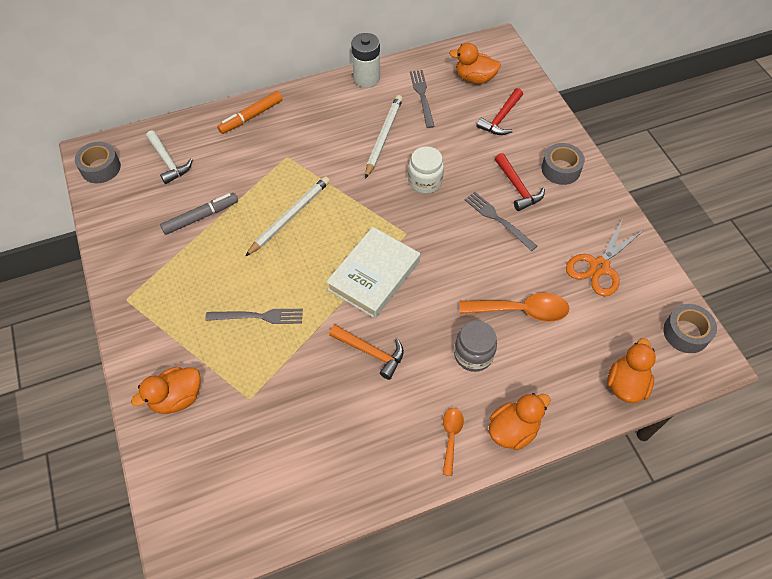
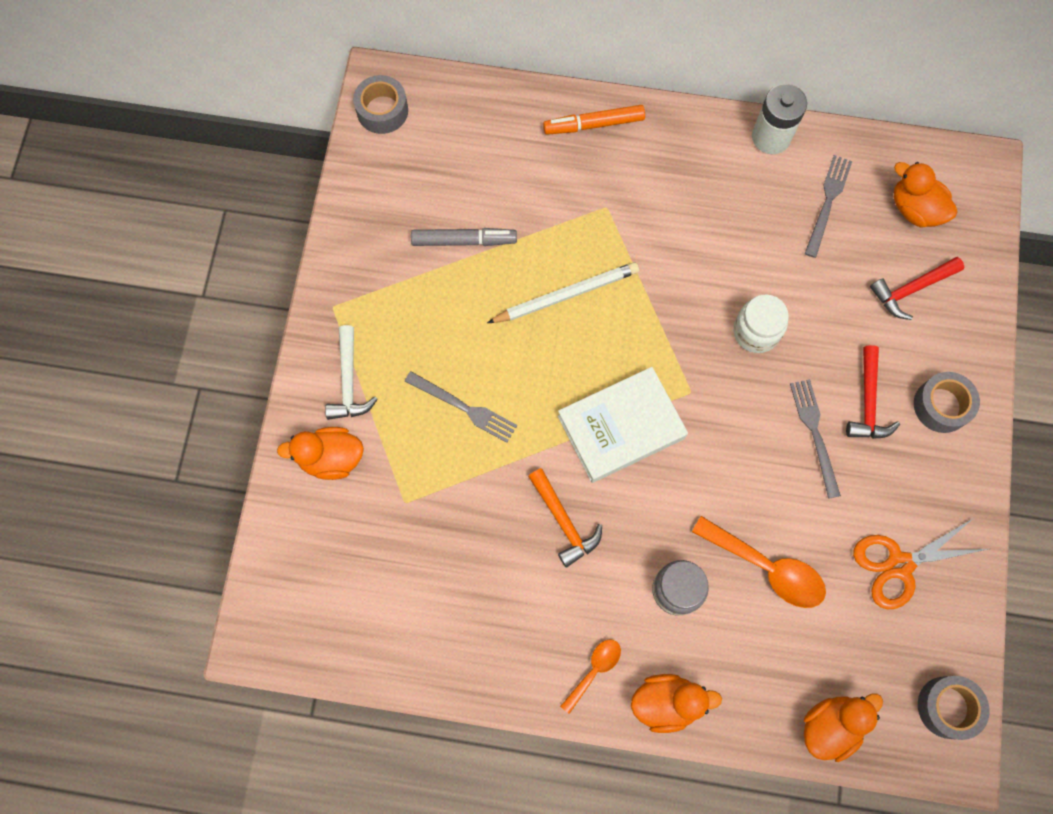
camera: 30 degrees right, 15 degrees up
(168, 162) = (463, 142): white hammer -> white hammer (349, 382)
(383, 137) = (742, 239): white pencil -> none

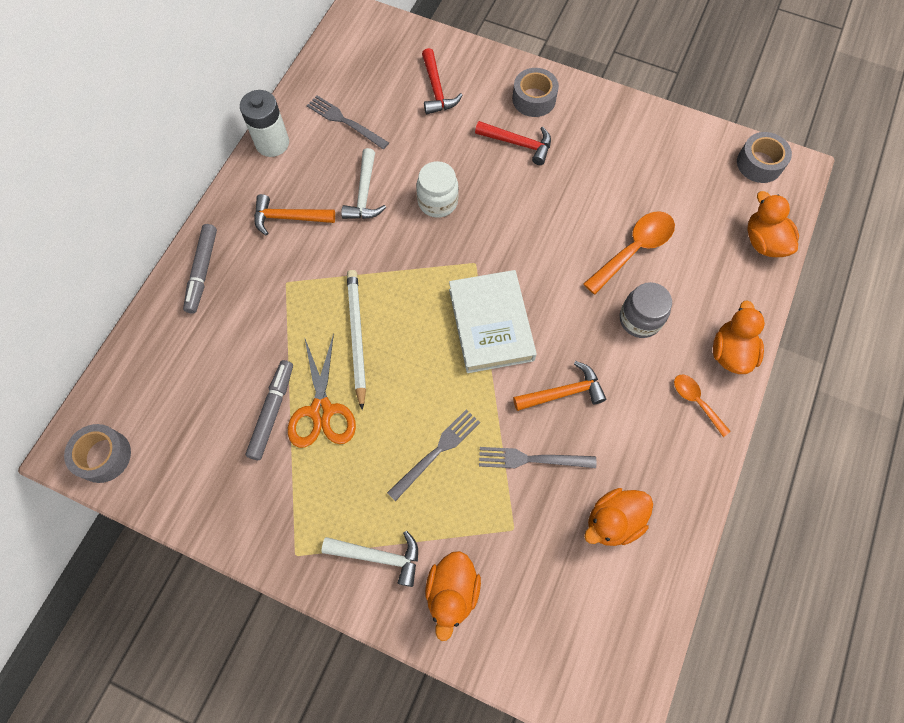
camera: 75 degrees left, 5 degrees down
(594, 124) = (203, 271): orange marker -> grey marker
(683, 184) = (288, 218): none -> orange hammer
(739, 252) = (364, 194): none -> white hammer
(815, 433) = (534, 186): grey fork -> grey fork (532, 459)
(899, 565) = (649, 161): orange scissors -> orange scissors (321, 411)
(915, 209) = (372, 68): orange duck -> orange duck (613, 521)

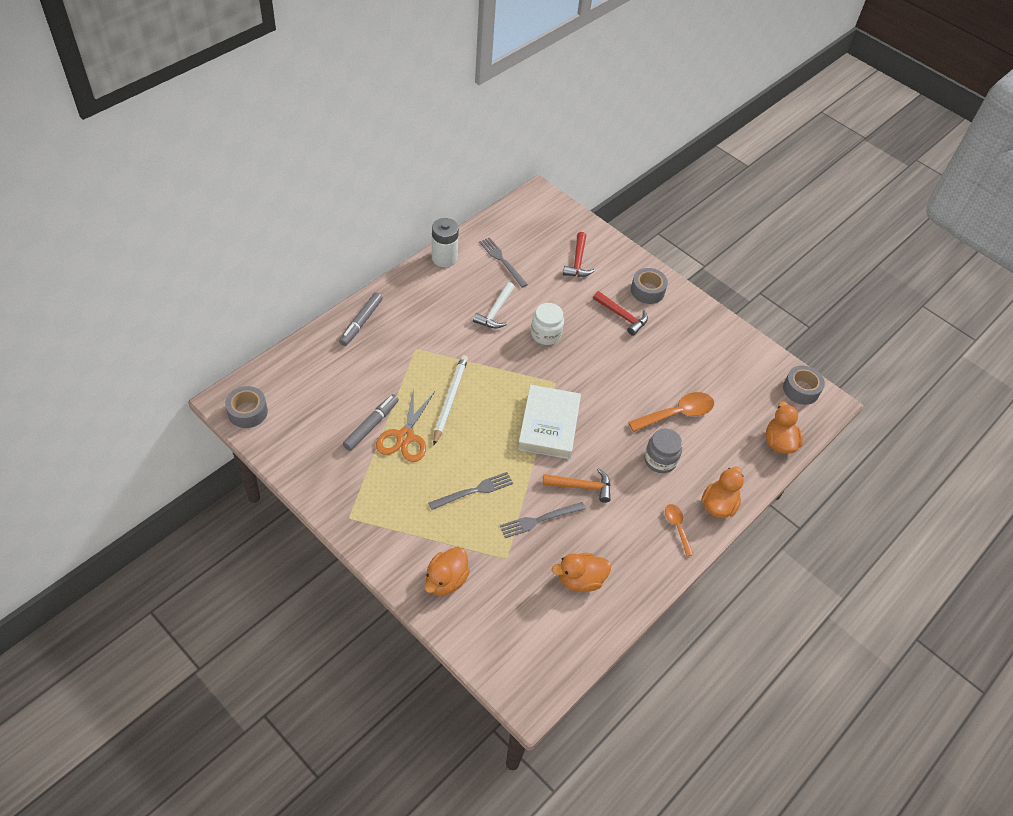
camera: 15 degrees right, 15 degrees down
(288, 218) = (435, 309): orange hammer -> none
(379, 556) = (405, 540): white hammer -> none
(532, 459) = (539, 520): grey fork -> grey fork turned 45 degrees counterclockwise

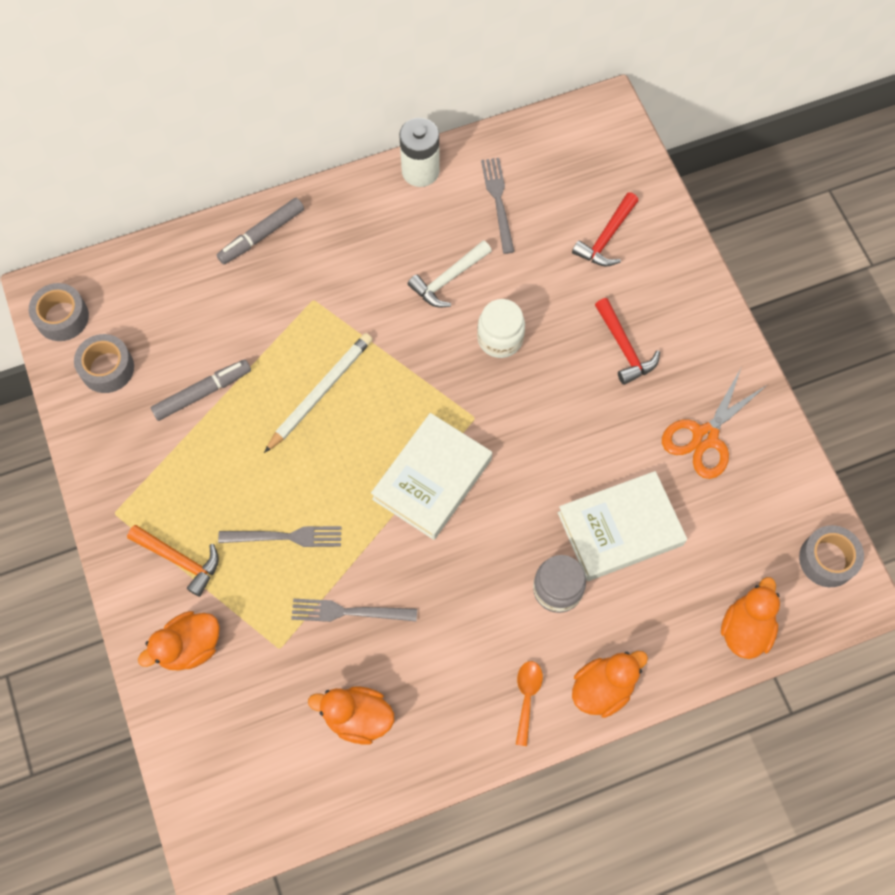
camera: 30 degrees right, 15 degrees up
(405, 437) = (237, 425): orange scissors -> orange scissors (705, 437)
(581, 486) = (429, 586): orange hammer -> orange hammer (180, 560)
(647, 291) = (684, 319): grey tape -> grey tape (107, 368)
(677, 414) = (620, 528): orange spoon -> white book

